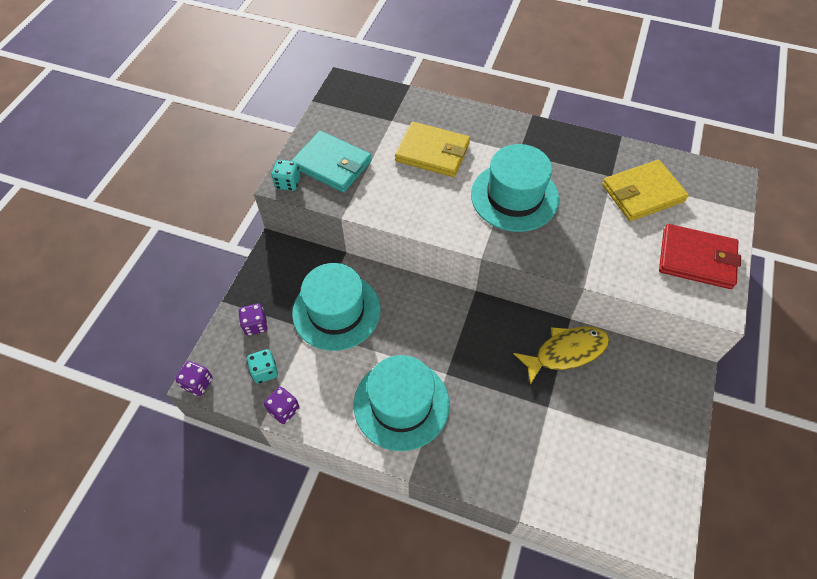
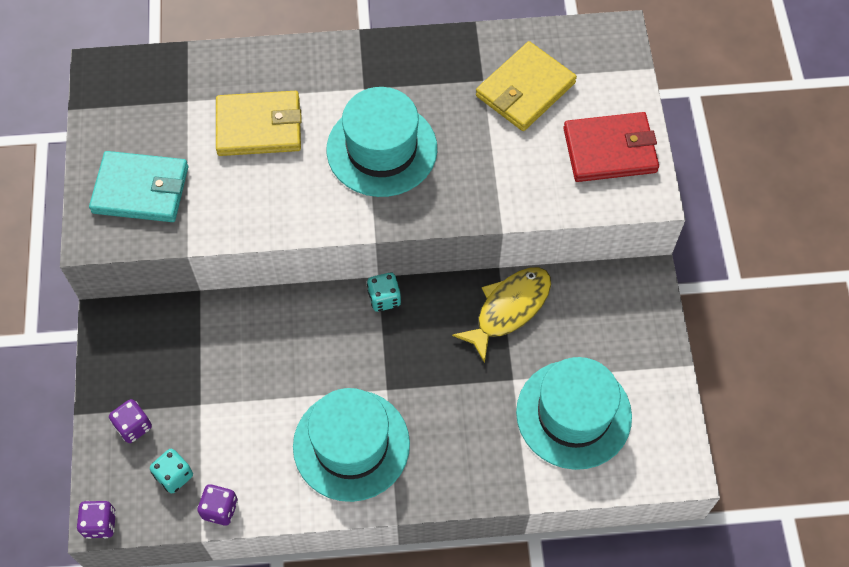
camera: 25 degrees left, 5 degrees up
(288, 183) = (97, 236): turquoise dice -> turquoise dice (384, 298)
(336, 311) = (224, 369): turquoise hat -> turquoise hat (573, 414)

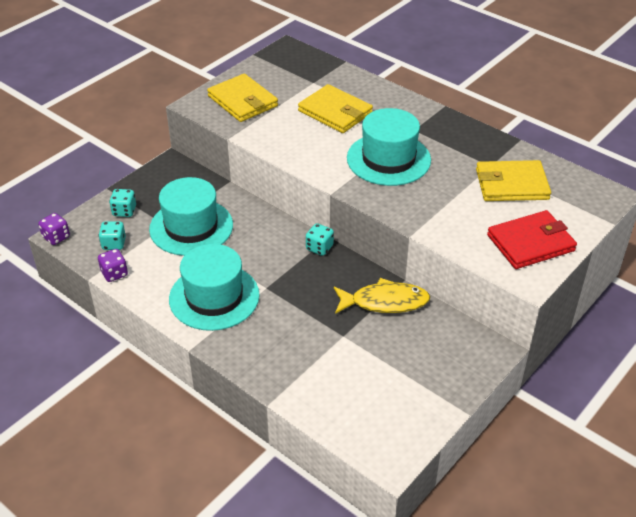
camera: 45 degrees right, 20 degrees down
(133, 426) = (124, 211): purple dice -> turquoise dice
(141, 190) = (242, 101): turquoise wallet -> yellow wallet
(573, 414) = (357, 379): turquoise hat -> turquoise hat (191, 227)
(610, 150) = (531, 243): red wallet -> red wallet turned 60 degrees counterclockwise

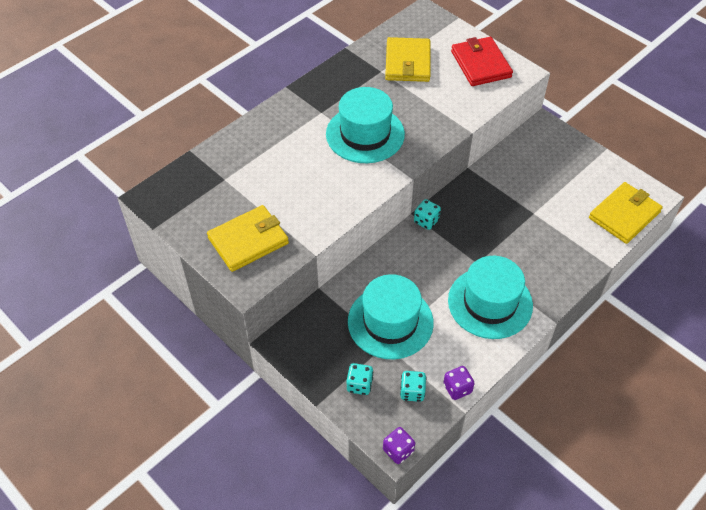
camera: 85 degrees left, 10 degrees up
(335, 112) = (283, 165): yellow wallet -> yellow wallet (624, 215)
(385, 302) = (495, 182): yellow fish -> none

